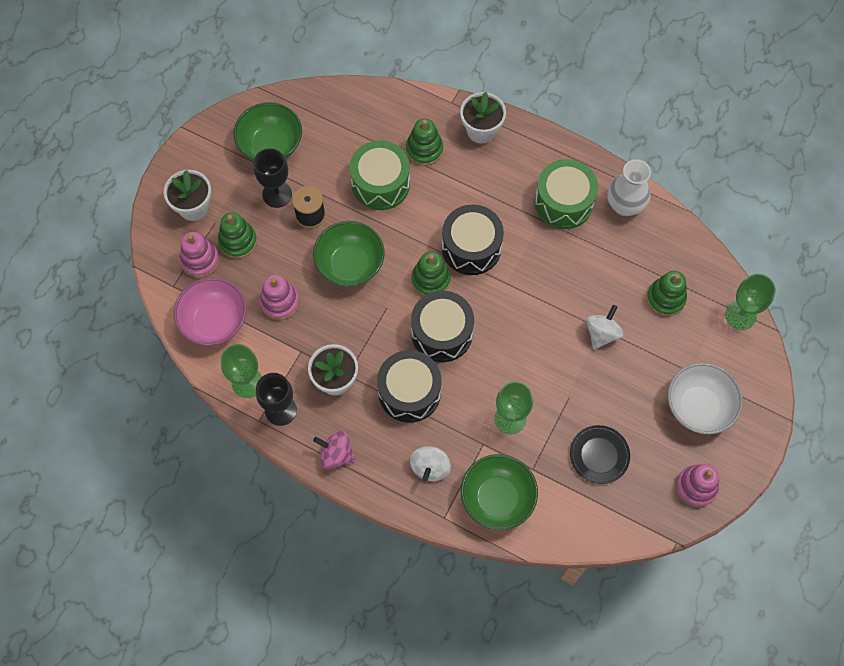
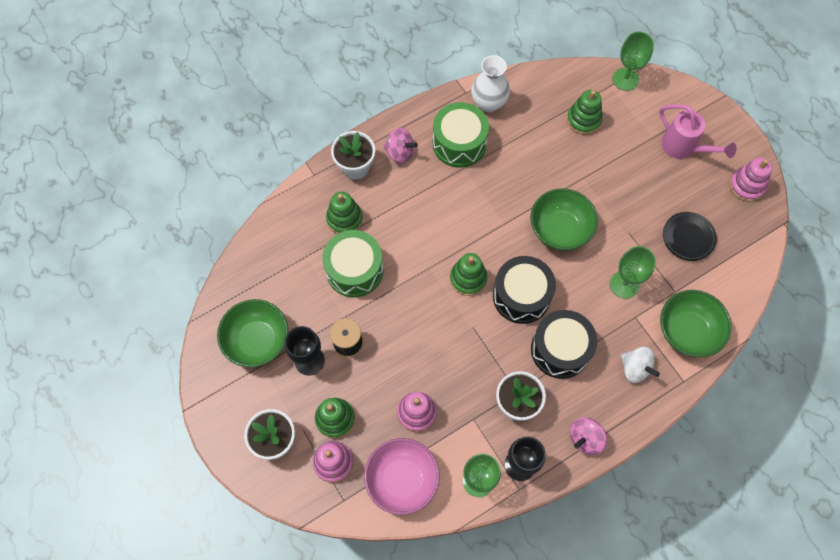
camera: 60 degrees left, 0 degrees up
(350, 265) = (416, 335): green bowl -> green bowl (559, 230)
(471, 247) = (457, 232): black drum -> none
(520, 158) = (400, 152): none -> pink spinning top
(602, 333) = (588, 179): white spinning top -> none
(698, 407) = (684, 148): white bowl -> pink watering can

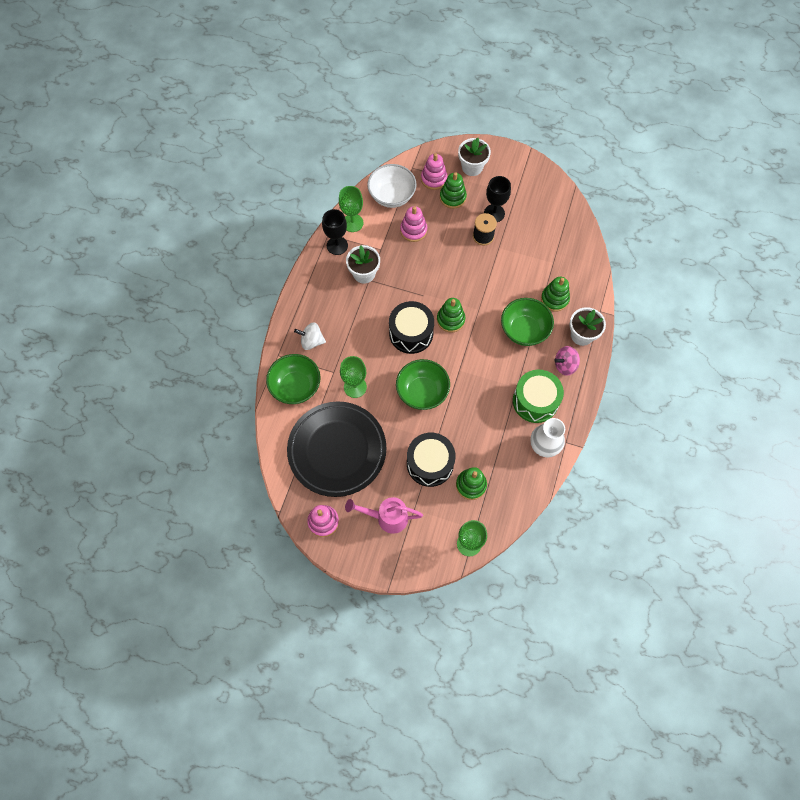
camera: 140 degrees right, 0 degrees up
(257, 341) = (531, 202): green bowl -> green bowl (524, 330)
(354, 270) = (519, 275): green drum -> none
(402, 480) = (392, 196): pink bowl -> white bowl
(560, 349) = (363, 320): black drum -> black drum (430, 463)
(585, 438) = (312, 283): pink spinning top -> none
(688, 237) = (337, 450): black plate -> black plate, size x2.23

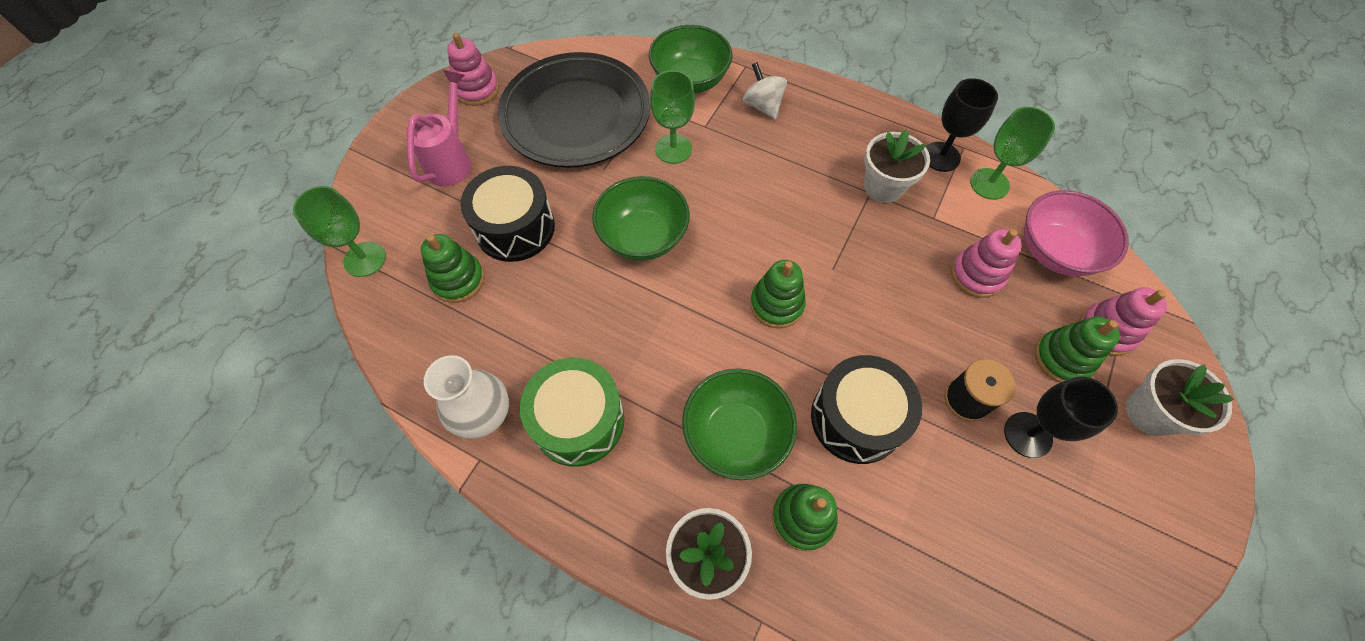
camera: 100 degrees right, 5 degrees down
(311, 341) = (762, 106): white spinning top -> white spinning top turned 45 degrees counterclockwise
(392, 196) = (1055, 251): white bowl -> pink bowl
(411, 333) = (757, 238): black drum -> black drum (856, 418)
(565, 365) = (642, 500): pink spinning top -> none

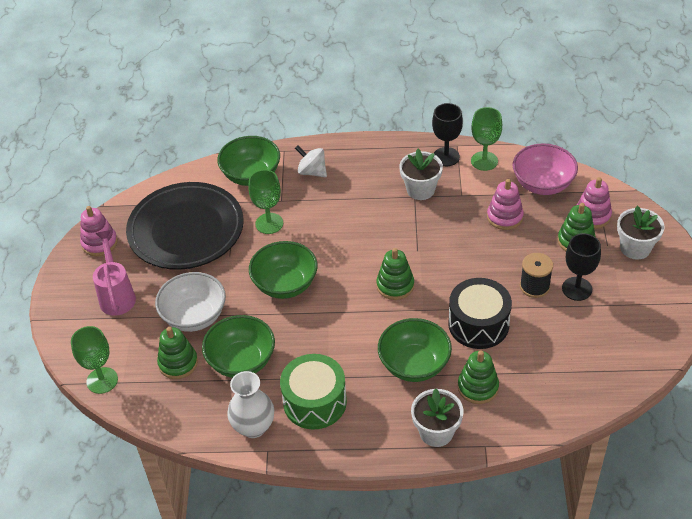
camera: 25 degrees left, 15 degrees down
(515, 228) = (194, 316): black drum -> white bowl
(529, 315) = (241, 361): none -> green bowl

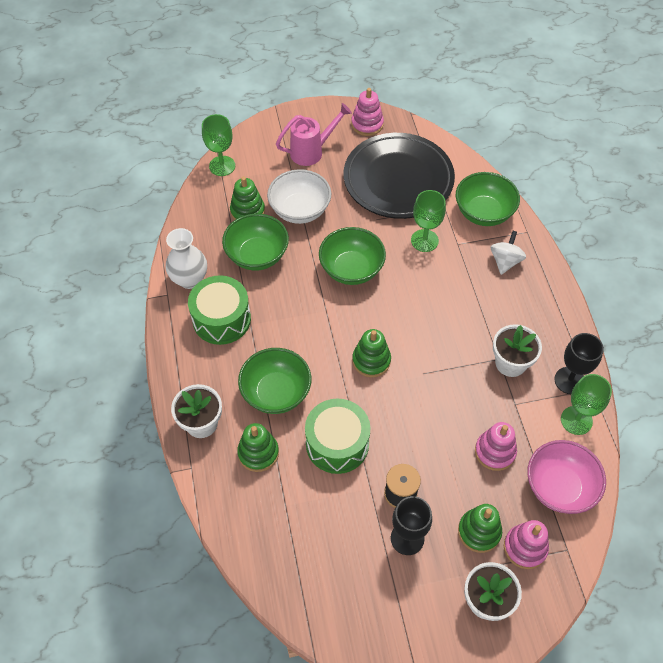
camera: 75 degrees right, 10 degrees up
(478, 324) = (337, 444): black drum -> green drum

